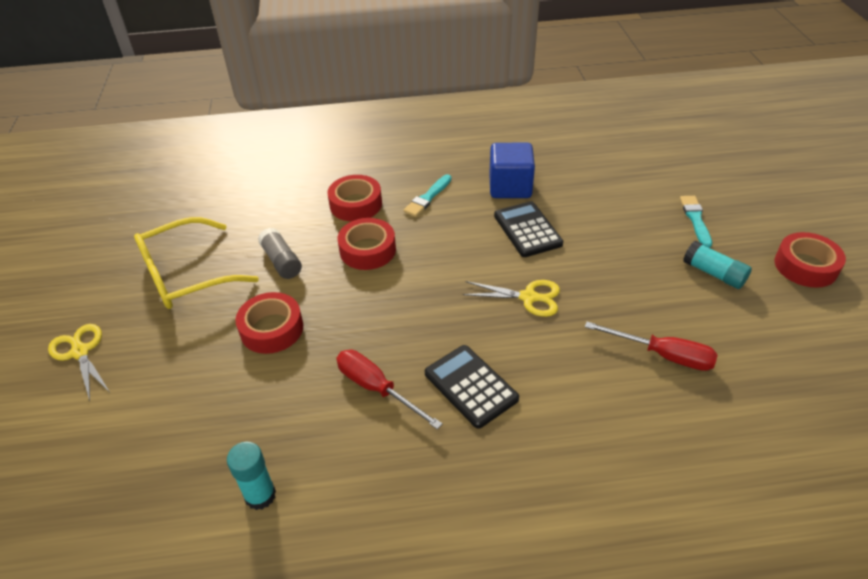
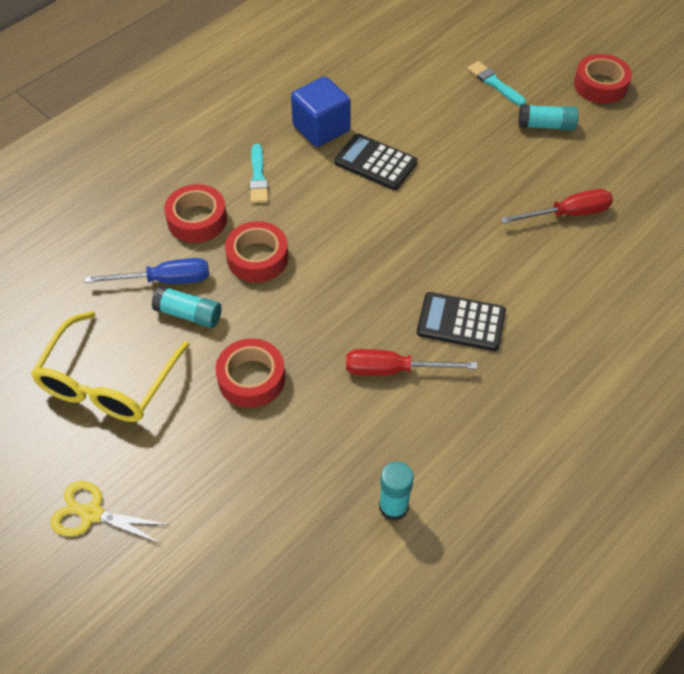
camera: 40 degrees left, 10 degrees up
(281, 261) = (188, 314): grey glue stick -> turquoise glue stick
(292, 231) = (165, 280): none -> blue screwdriver
(528, 297) = (433, 223): yellow scissors -> none

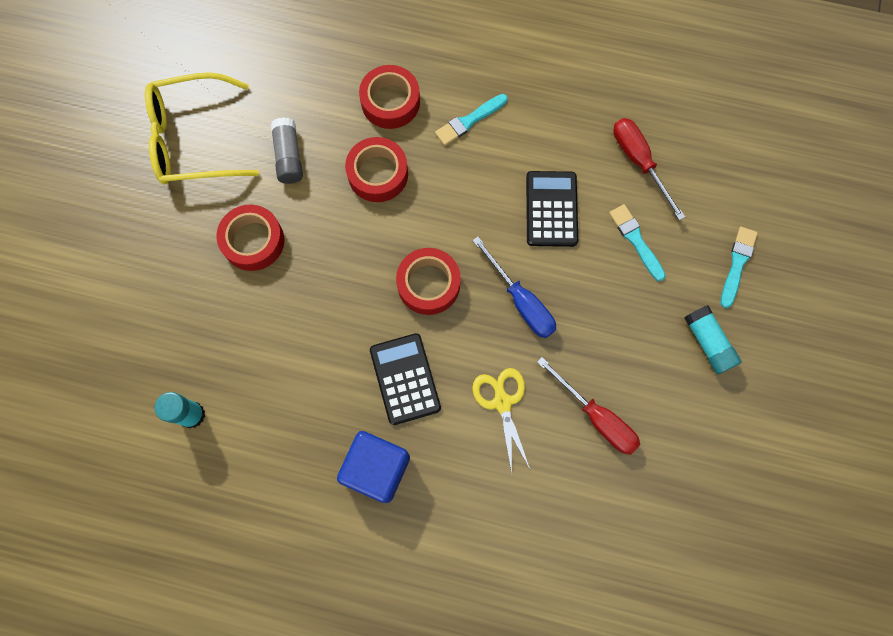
camera: 60 degrees right, 20 degrees up
(92, 514) = (79, 201): yellow scissors -> yellow scissors (502, 402)
(165, 280) = (312, 117): blue screwdriver -> blue screwdriver (521, 301)
(188, 314) = (289, 156): turquoise glue stick -> grey glue stick
(321, 128) = (564, 138): blue cube -> blue cube (377, 469)
(393, 370) = (322, 348): red screwdriver -> red screwdriver (639, 162)
(437, 127) = (636, 240): none -> turquoise brush
(600, 85) = (809, 371): red tape -> red tape (428, 284)

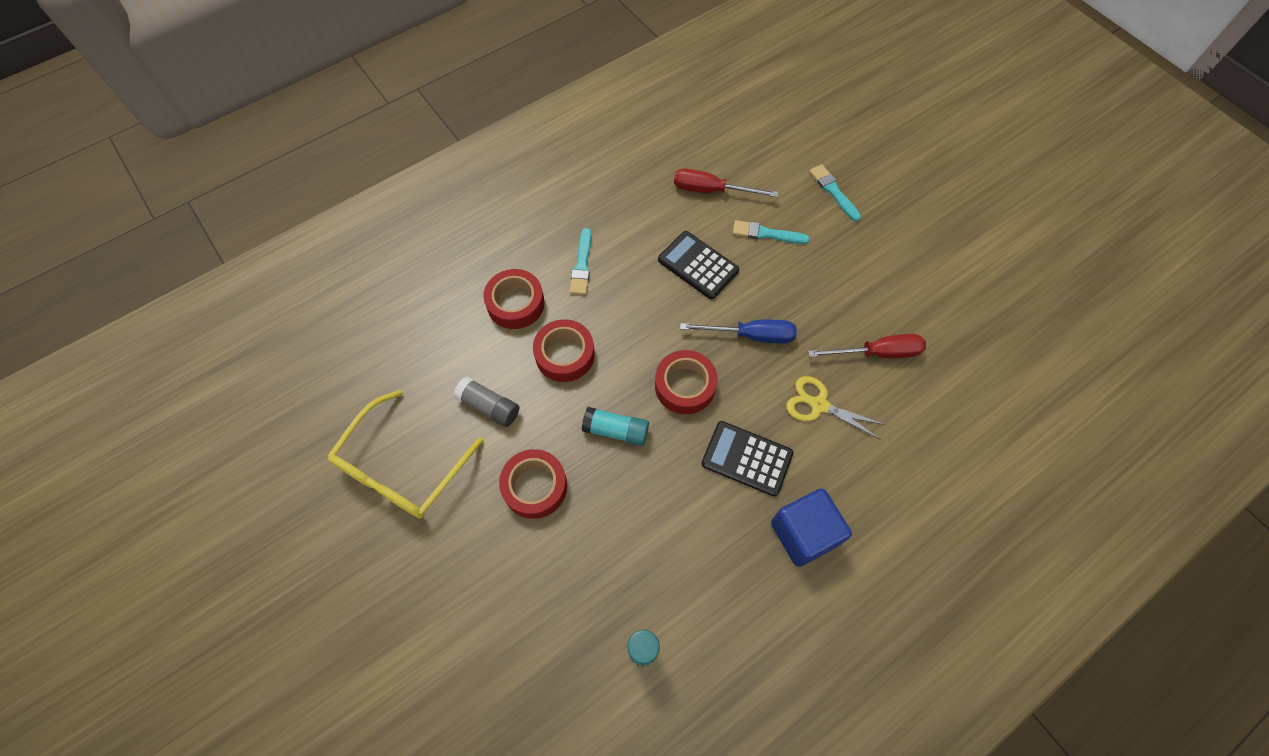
camera: 50 degrees left, 10 degrees down
(708, 343) = (875, 248): turquoise glue stick -> turquoise glue stick (616, 430)

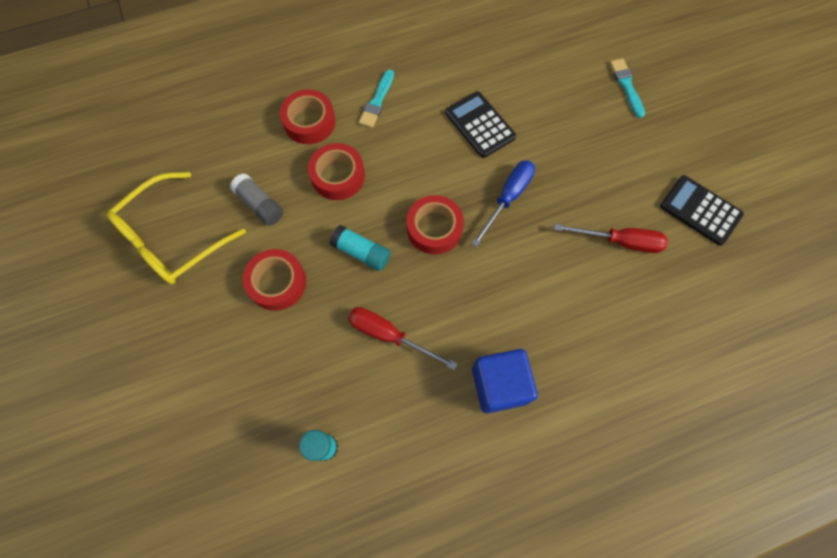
camera: 15 degrees right, 5 degrees up
(711, 190) = (513, 61): red screwdriver -> red screwdriver (389, 335)
(747, 458) = (469, 306): black calculator -> black calculator (700, 210)
(751, 335) = (508, 198): blue screwdriver -> blue screwdriver turned 75 degrees counterclockwise
(766, 234) = (551, 110): turquoise brush -> none
(819, 405) = (550, 275): yellow scissors -> none

